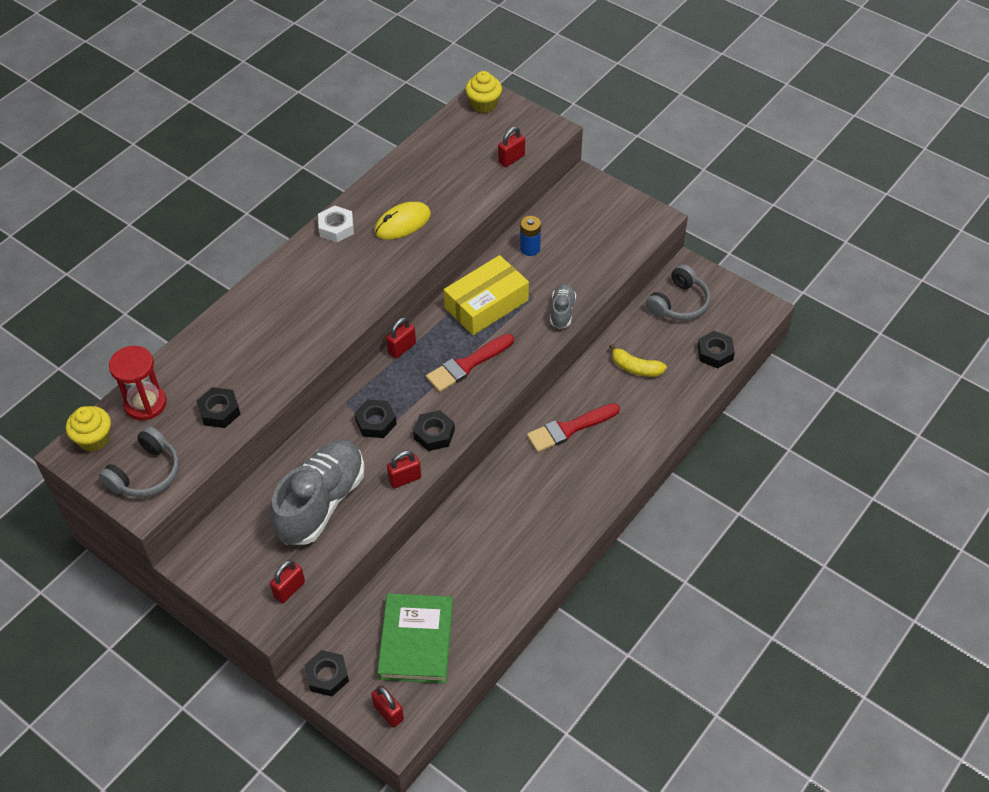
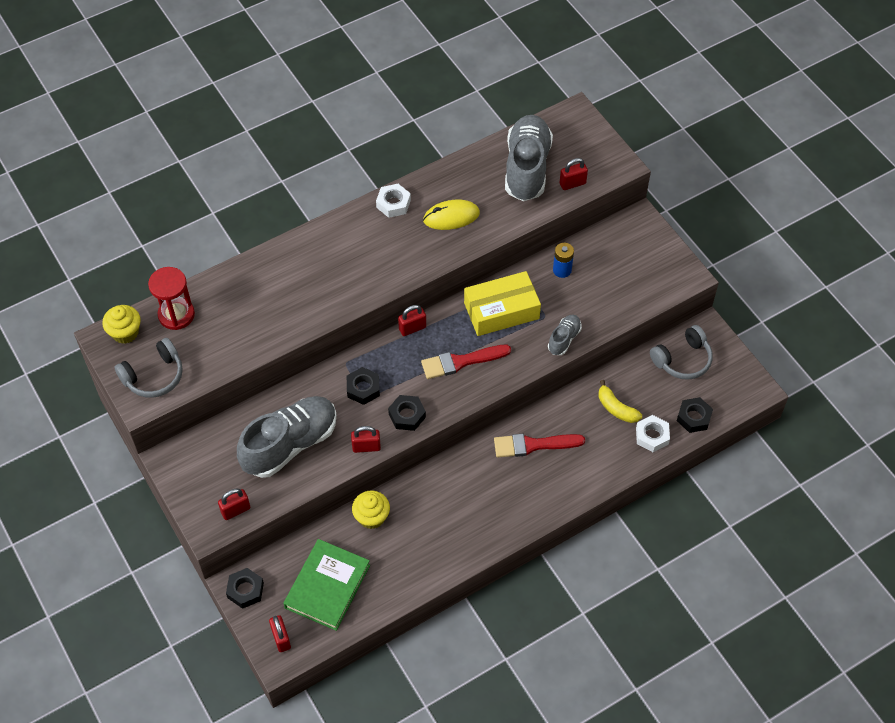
camera: 20 degrees right, 5 degrees up
(219, 411) = (232, 341): black nut -> none
(459, 157) = (527, 168): none -> grey shoe
(484, 104) = (571, 122): yellow cupcake -> yellow cupcake (371, 517)
(683, 383) = (652, 436): none -> white nut

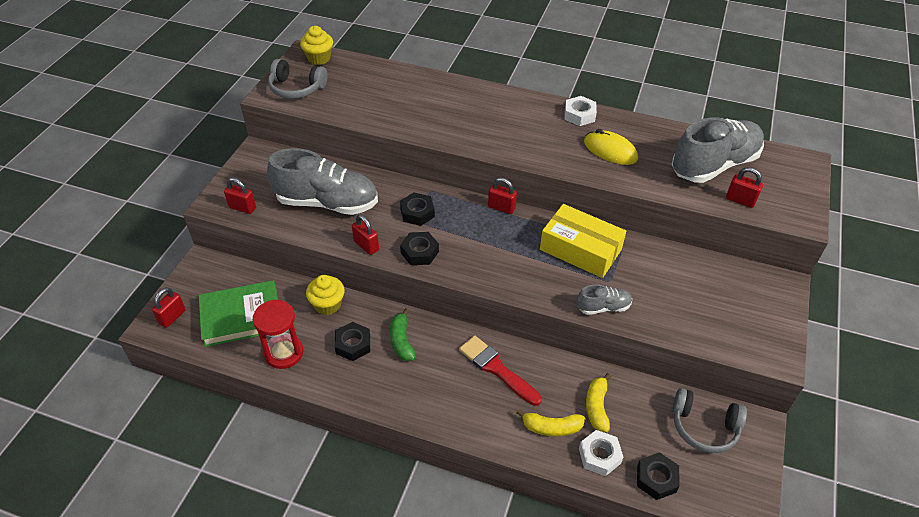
camera: 50 degrees right, 10 degrees down
(176, 315) = (358, 71): red hourglass -> red hourglass (284, 353)
(245, 590) = (200, 271): black nut -> black nut (353, 344)
(454, 489) = (402, 341): none -> green banana
(461, 362) = (504, 254): red brush -> none
(562, 270) = (666, 264): blue battery -> none
(608, 447) = (551, 427): none -> yellow banana

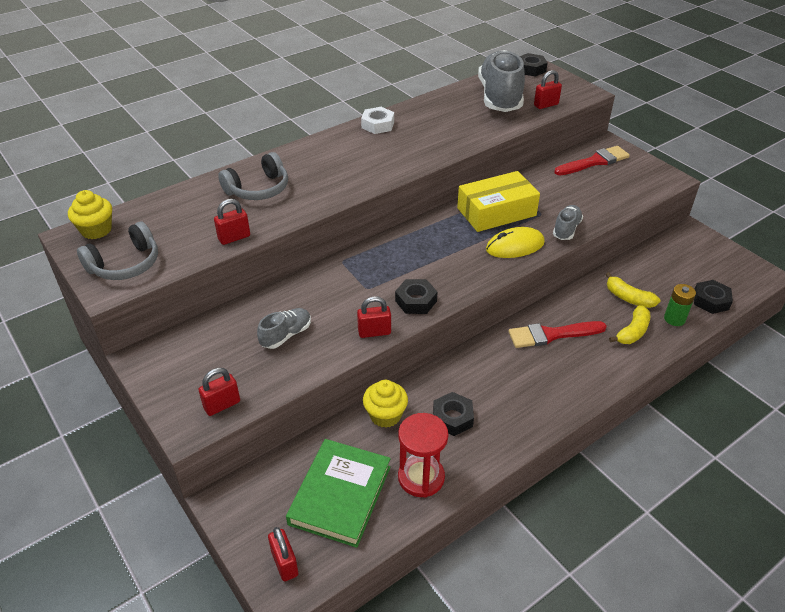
camera: 55 degrees left, 5 degrees down
(327, 203) = (286, 335): grey shoe -> grey shoe, size x0.47
(402, 341) = (475, 381): green banana -> none
(417, 213) = (363, 281): black nut -> black nut (530, 69)
(501, 208) = (408, 230): red padlock -> red padlock (234, 238)
(599, 456) = (674, 319): white nut -> green battery
(610, 150) = (436, 130): yellow mouse -> yellow mouse (515, 246)
(704, 427) = (679, 256): grey headphones -> grey headphones (258, 189)
(737, 286) = (594, 162): none -> red brush

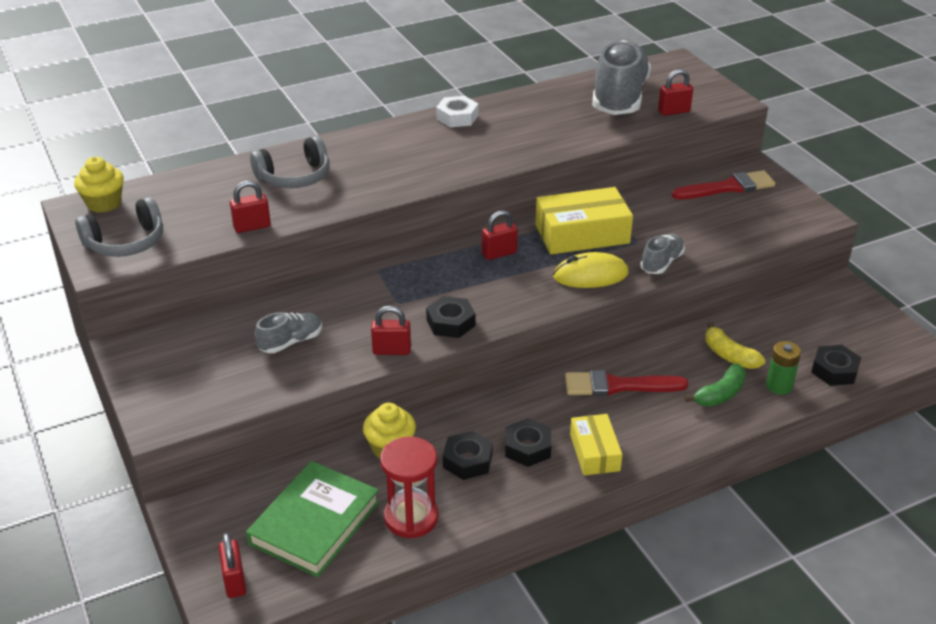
camera: 10 degrees right, 5 degrees down
(222, 405) = (200, 405): red padlock -> red padlock (499, 253)
(530, 69) = (672, 66): black nut -> black nut (527, 448)
(552, 396) = (594, 452): none -> yellow box
(632, 332) = (720, 394): yellow banana -> green banana

